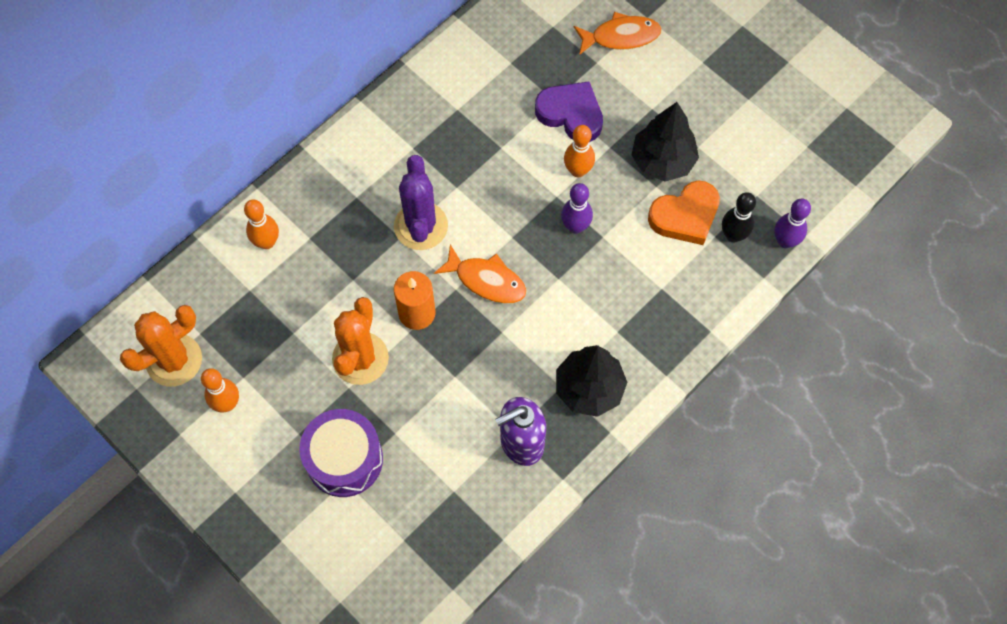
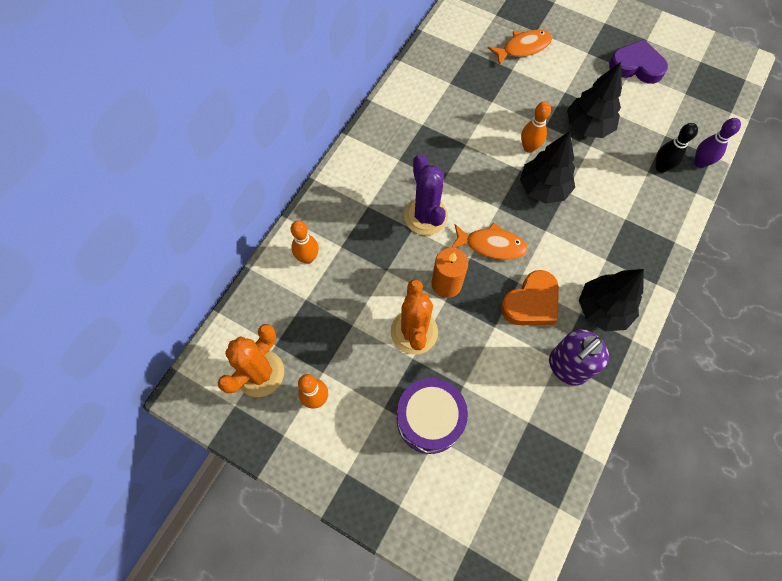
camera: 15 degrees left, 0 degrees up
(571, 114) = (508, 109): purple heart -> purple heart (636, 66)
(575, 226) = (543, 188): purple bowling pin -> black tree
(685, 216) = (620, 162): orange heart -> orange heart (531, 303)

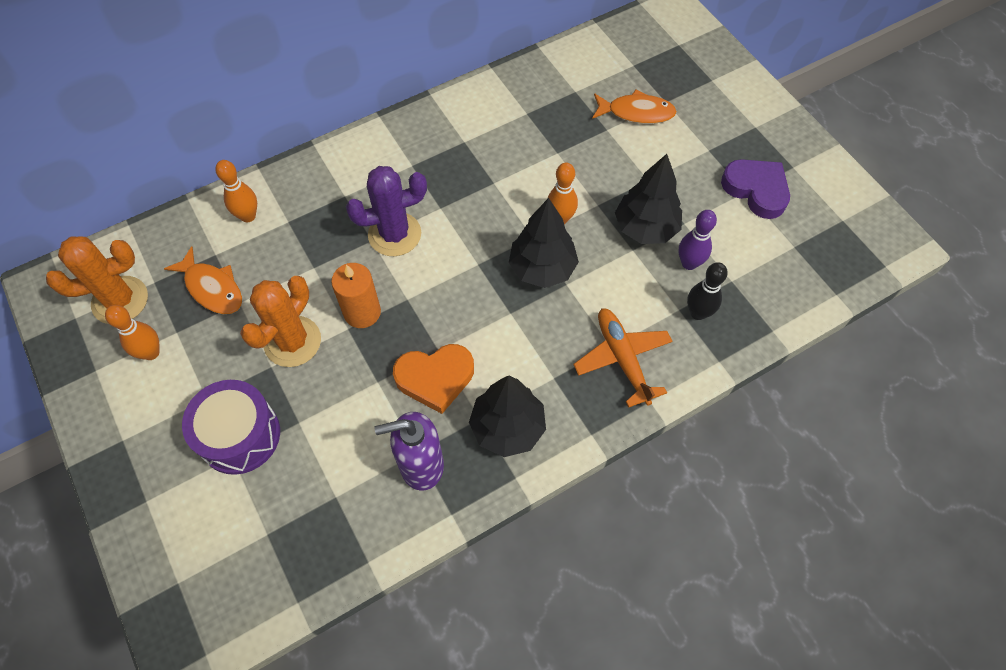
camera: 30 degrees right, 5 degrees down
(425, 216) = (394, 234): purple cactus -> purple cactus turned 60 degrees clockwise
(491, 245) = (440, 298): orange fish -> orange fish (212, 288)
(638, 223) = (622, 359): none -> orange plane
(700, 163) = (750, 331): purple bowling pin -> purple bowling pin (689, 263)

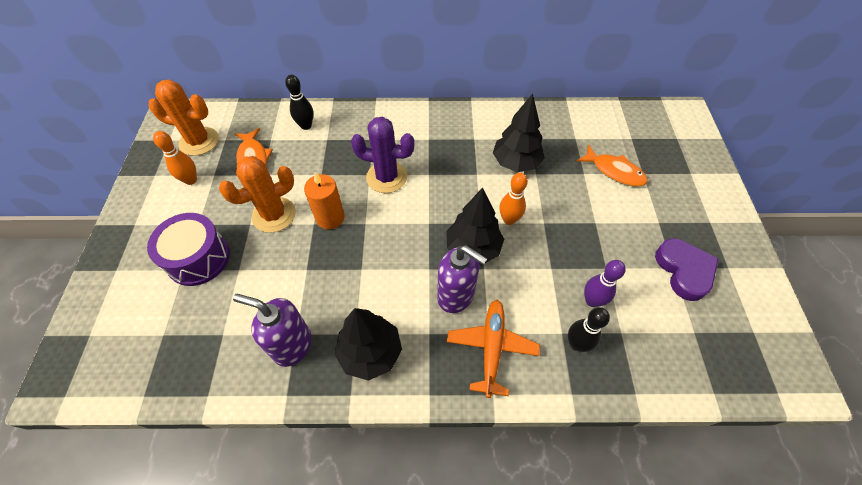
camera: 30 degrees right, 5 degrees down
(248, 216) = (306, 126): orange bowling pin -> black bowling pin
(435, 378) = (345, 288): orange heart -> none
(556, 326) = (456, 296): none -> purple soap dispenser
(645, 228) = (571, 257): black tree -> black tree (516, 163)

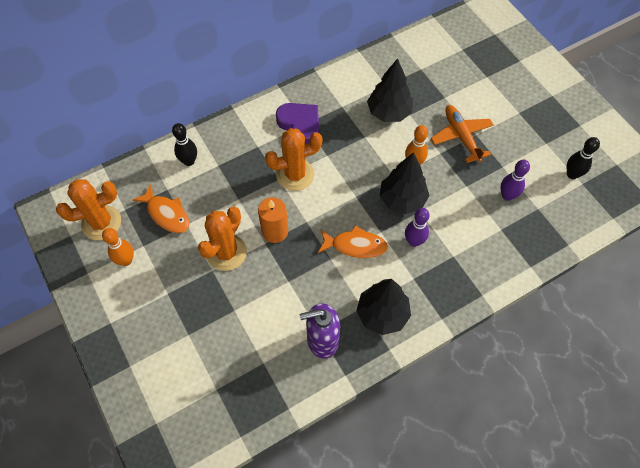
camera: 30 degrees left, 5 degrees up
(198, 258) = (193, 319): purple drum -> none
(386, 177) = (295, 174): purple cactus -> orange cactus
(456, 296) = (414, 241): purple soap dispenser -> purple bowling pin
(491, 348) = (461, 265): orange plane -> orange plane (461, 136)
(576, 344) = (514, 232): black bowling pin -> black bowling pin (572, 174)
(614, 171) = (466, 85): orange fish -> orange fish (355, 245)
(684, 271) = (554, 142): purple heart -> purple heart (300, 124)

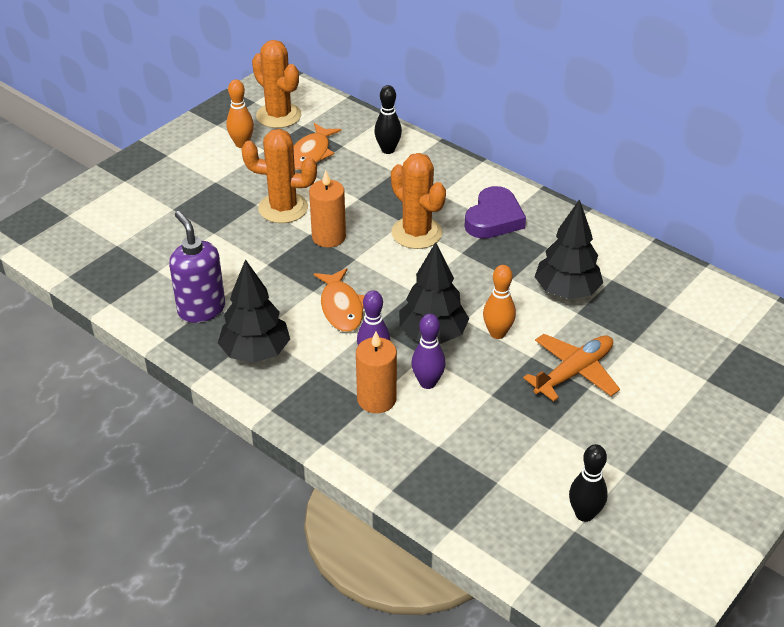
camera: 70 degrees right, 20 degrees down
(451, 251) = (376, 399): none -> orange candle
(507, 196) = (499, 442): purple bowling pin -> purple bowling pin (427, 383)

